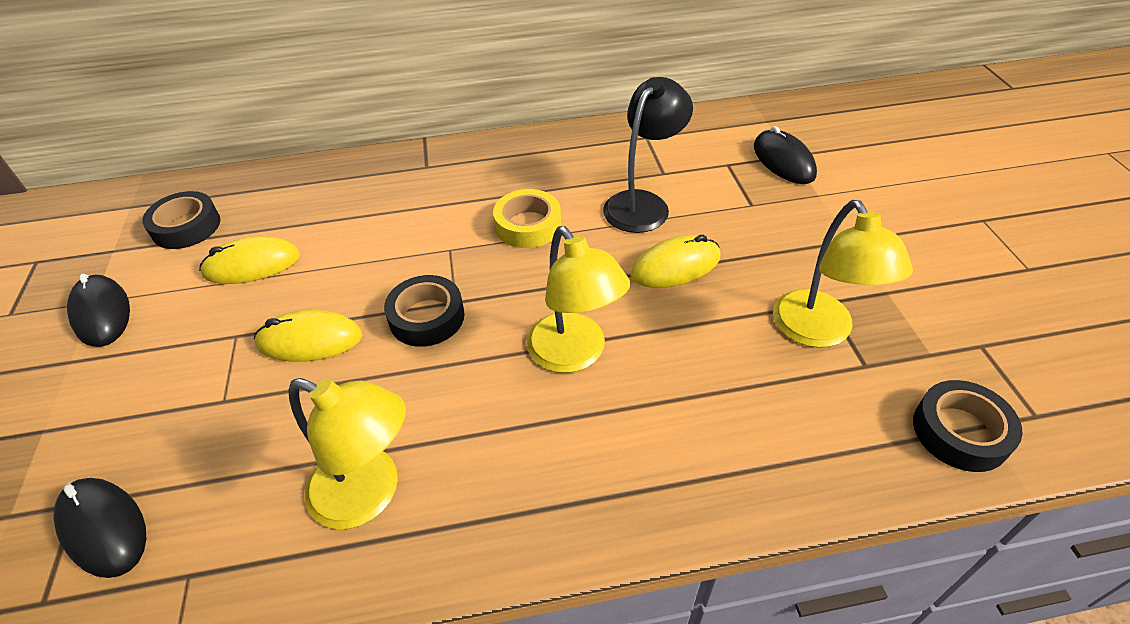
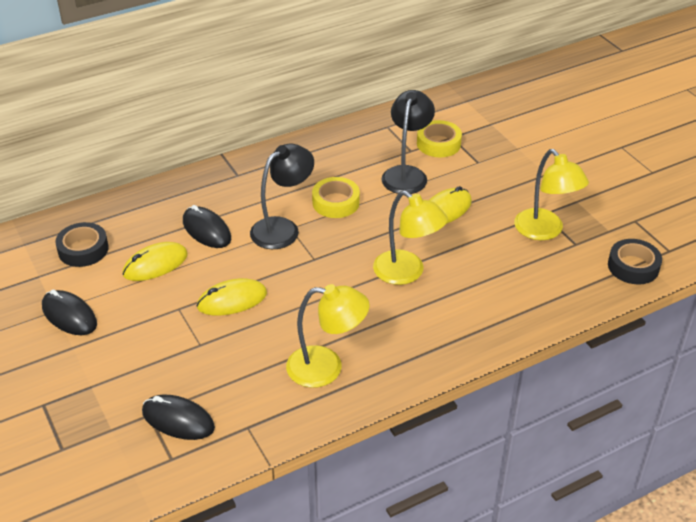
camera: 20 degrees left, 5 degrees down
(427, 317) = (301, 271): black tape -> none
(439, 248) = (283, 228): none -> black lamp
(705, 170) = (438, 144): none -> yellow tape
(783, 161) = (488, 128): black mouse -> black mouse (206, 230)

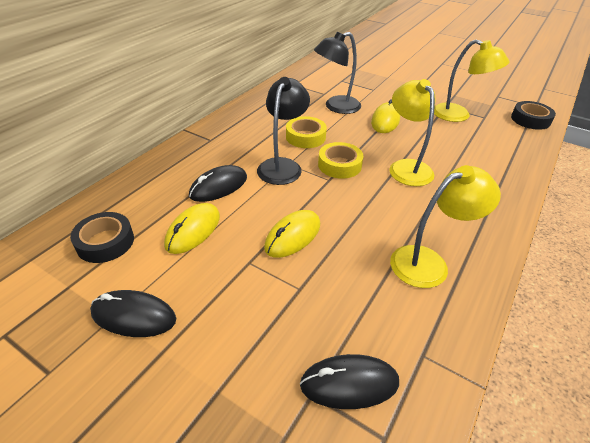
camera: 30 degrees left, 0 degrees up
(206, 230) = (218, 186): black mouse -> black mouse turned 60 degrees counterclockwise
(406, 174) = (336, 107): black lamp -> black lamp turned 105 degrees counterclockwise
(407, 273) = (406, 167): yellow lamp -> yellow lamp turned 120 degrees counterclockwise
(438, 144) = (337, 86): yellow tape -> yellow tape (339, 165)

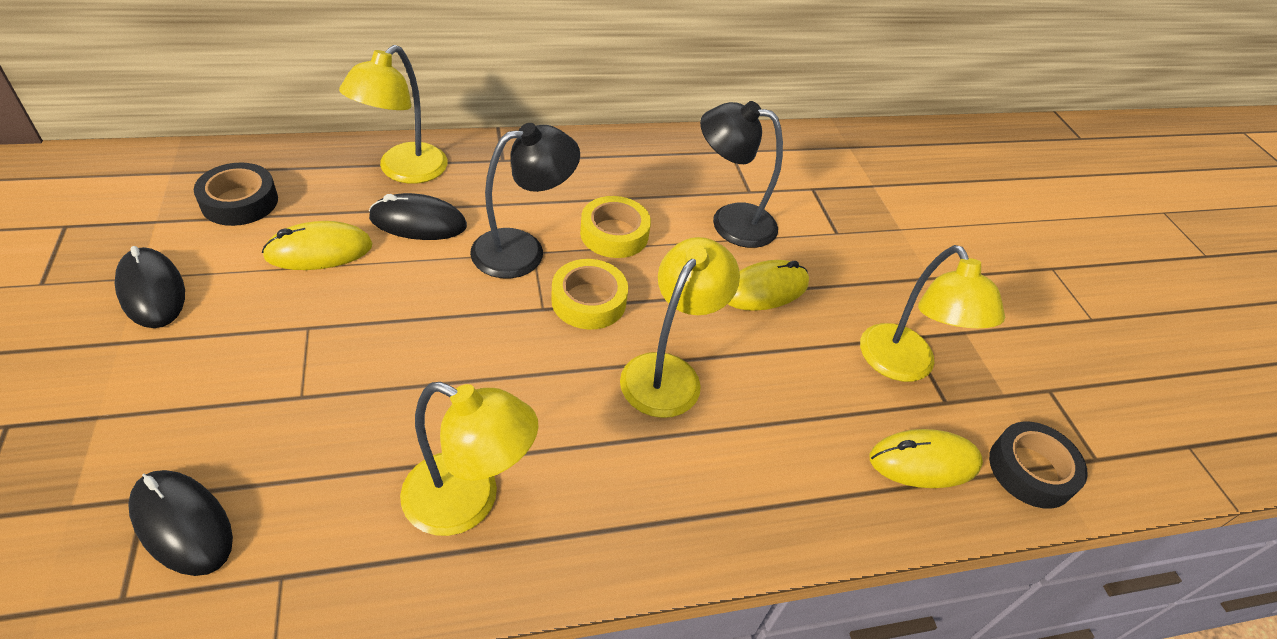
camera: 40 degrees right, 5 degrees up
(172, 172) = (404, 171): none -> yellow lamp
(293, 236) = (391, 338): yellow mouse -> yellow mouse (924, 462)

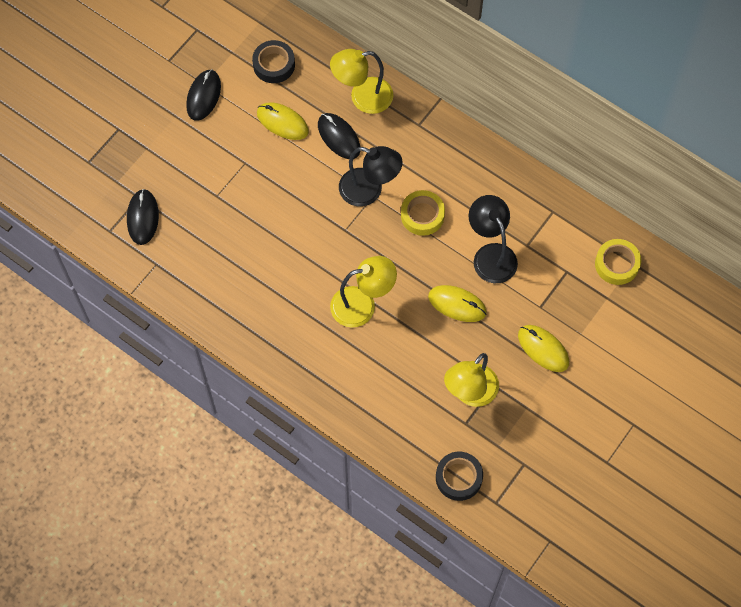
camera: 55 degrees right, 20 degrees up
(468, 501) = (234, 290): yellow lamp -> none
(588, 301) = (368, 242): yellow tape -> yellow tape (617, 264)
(924, 462) = (418, 433): yellow mouse -> yellow mouse (543, 349)

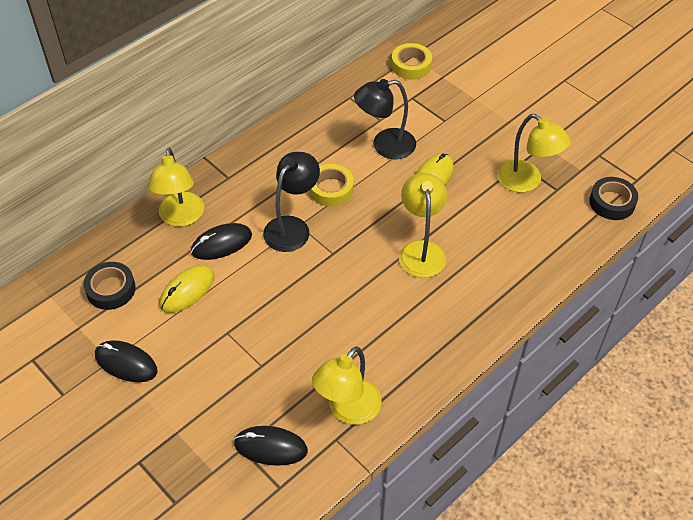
camera: 80 degrees left, 15 degrees down
(184, 269) = (348, 410): none -> yellow lamp
(543, 349) = (487, 125): yellow mouse -> none

